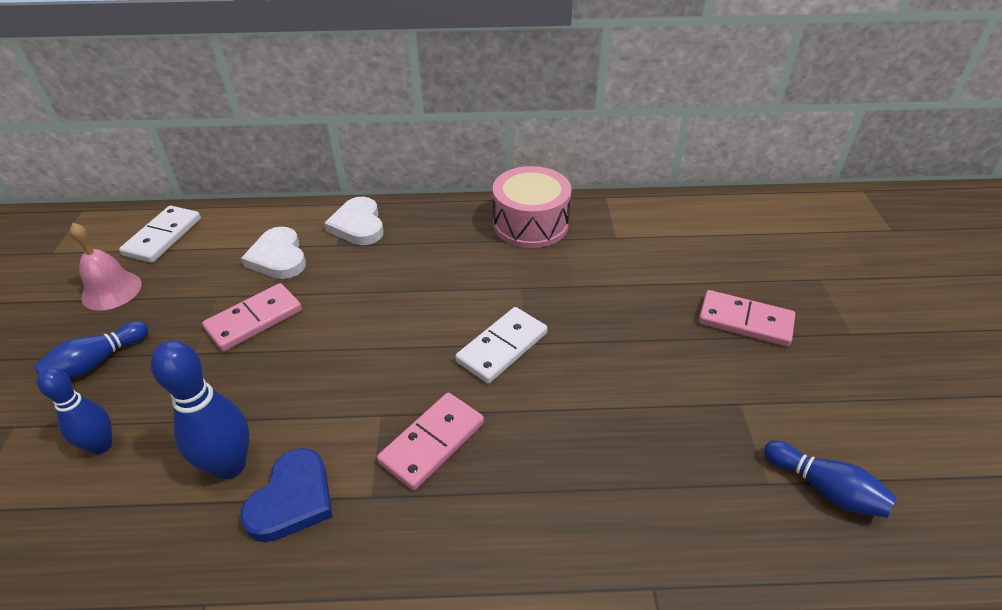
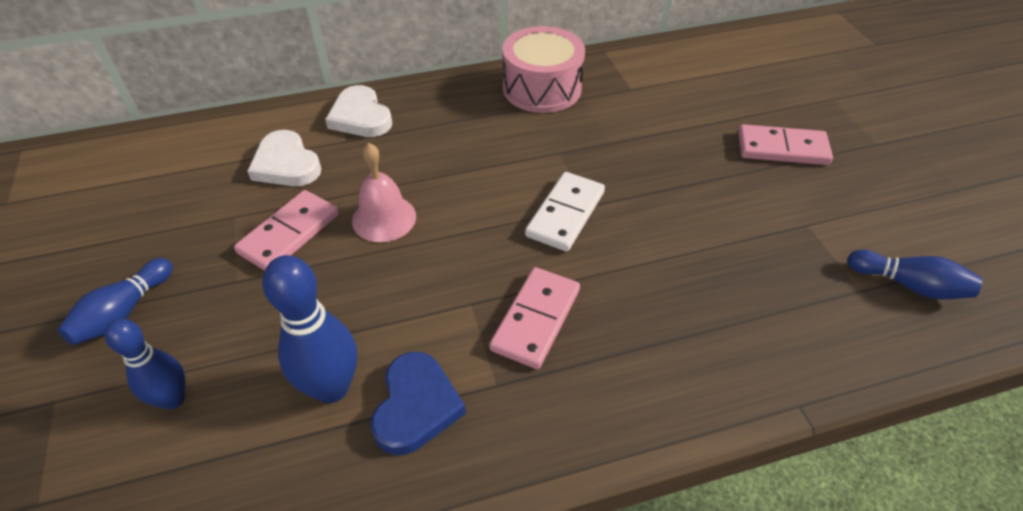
camera: 15 degrees left, 5 degrees up
(111, 290) = (103, 232): pink bell -> pink bell (384, 218)
(163, 237) = (138, 163): white domino -> none

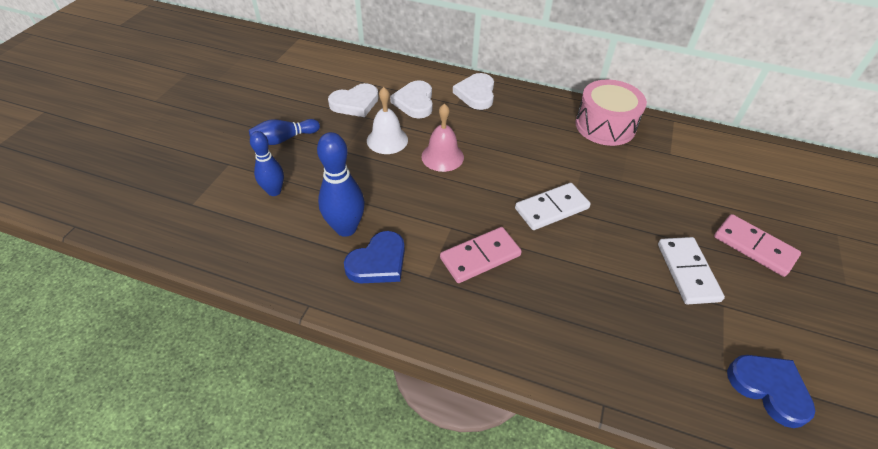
camera: 35 degrees right, 0 degrees up
(198, 205) = (355, 103): none -> white heart
(289, 234) = (387, 140): pink domino -> white bell
(750, 208) = (687, 272): none -> white domino
(909, 285) = (769, 389): blue bowling pin -> blue heart

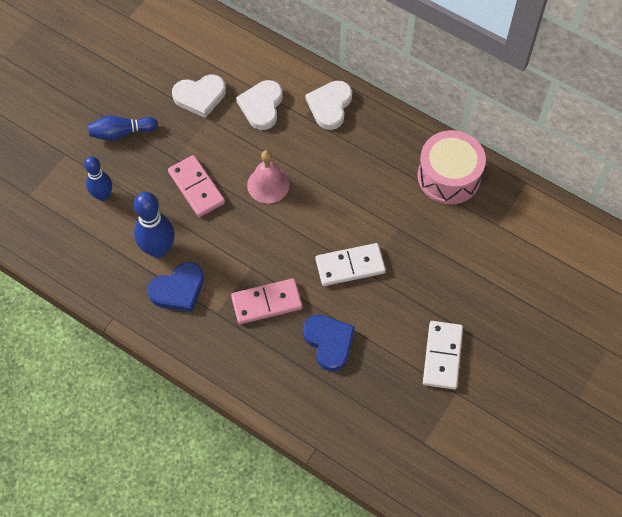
camera: 15 degrees right, 15 degrees up
(387, 140) = (220, 153): white bell -> none
(754, 247) = (518, 345): pink domino -> pink domino (196, 188)
(769, 389) = (451, 467): blue heart -> blue heart (329, 342)

